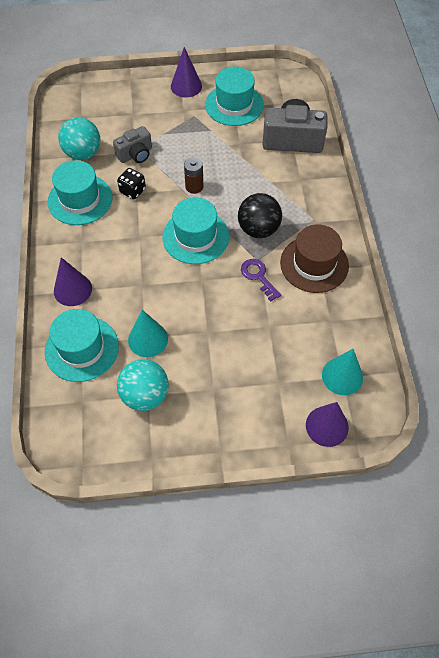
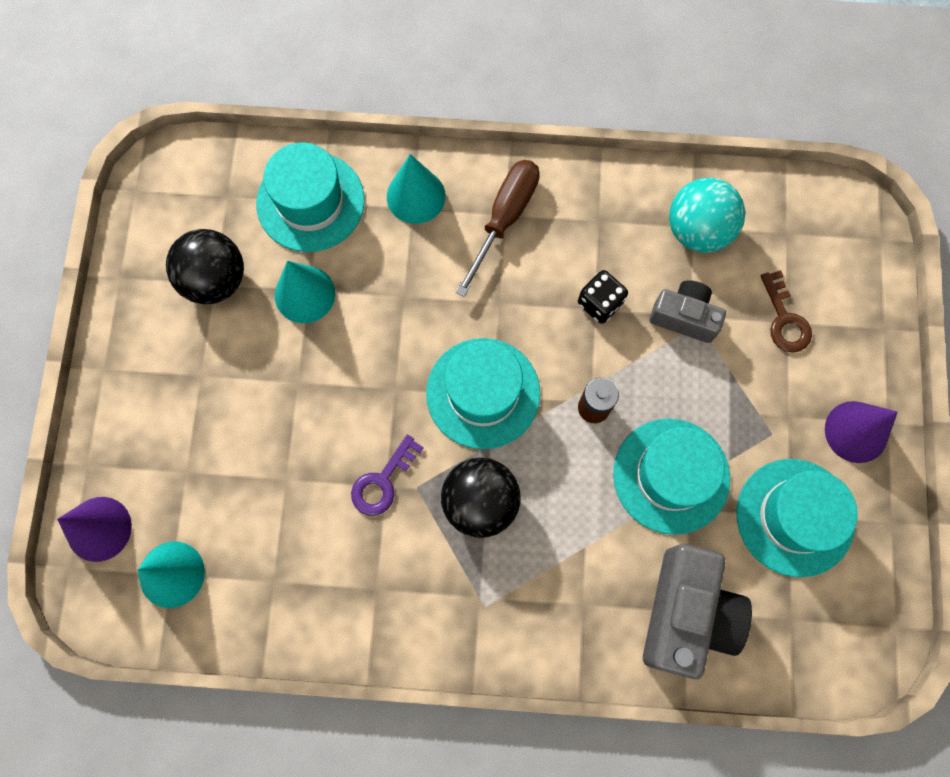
camera: 100 degrees right, 15 degrees up
(72, 289) = (416, 196): purple cone -> turquoise cone
(80, 199) = (593, 218): turquoise hat -> turquoise hat (671, 476)
(84, 241) = (504, 218): none -> brown screwdriver
(131, 115) = (785, 319): none -> brown key
(135, 154) = (684, 317): grey camera -> grey camera turned 135 degrees clockwise
(145, 395) = (215, 280): turquoise ball -> black ball
(258, 276) = (382, 481): purple key -> purple key turned 150 degrees clockwise
(314, 264) = (389, 582): brown hat -> none

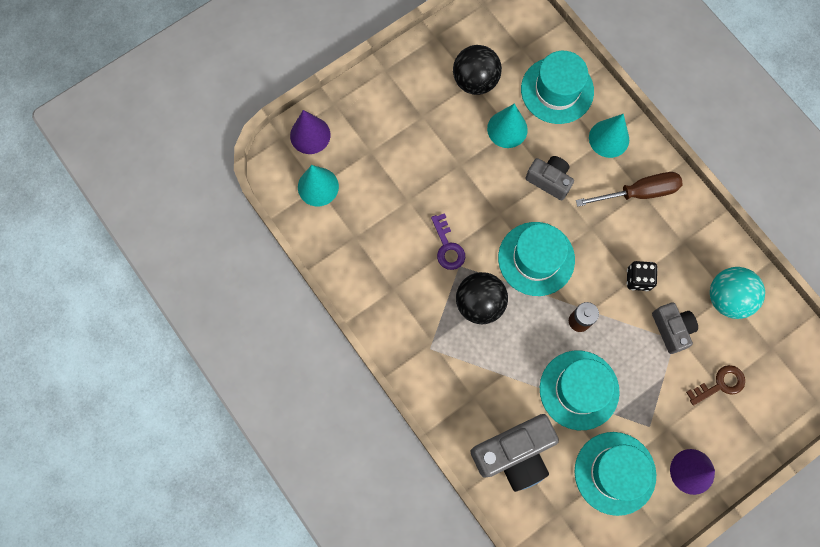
camera: 50 degrees right, 0 degrees up
(382, 481) = (447, 247): purple key -> purple key turned 105 degrees counterclockwise
(406, 300) = (549, 180): none -> grey camera
(785, 319) = (720, 384): brown key -> brown key turned 150 degrees counterclockwise

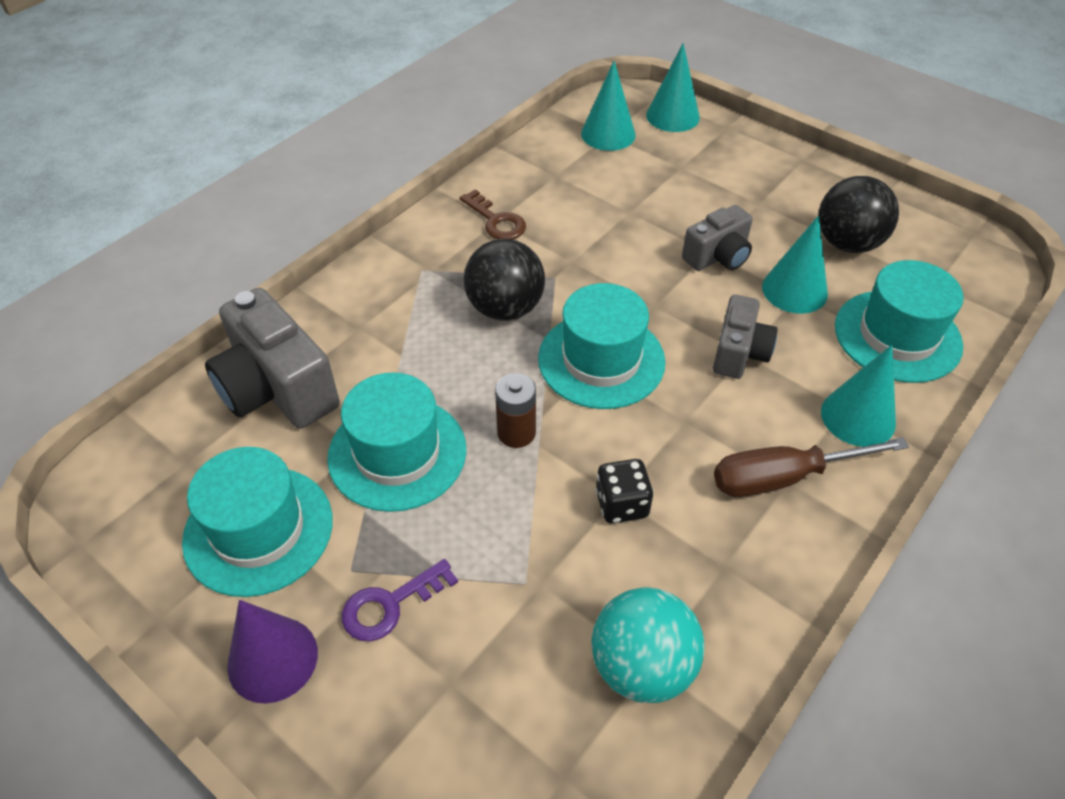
camera: 75 degrees right, 25 degrees down
(310, 135) = (672, 116): purple cone -> turquoise cone
(447, 247) = (578, 261): purple key -> purple key (390, 605)
(639, 192) = (783, 477): brown screwdriver -> brown screwdriver turned 105 degrees clockwise
(671, 329) = (545, 575): grey camera -> grey camera (717, 257)
(720, 384) = (457, 682): brown key -> brown key (496, 221)

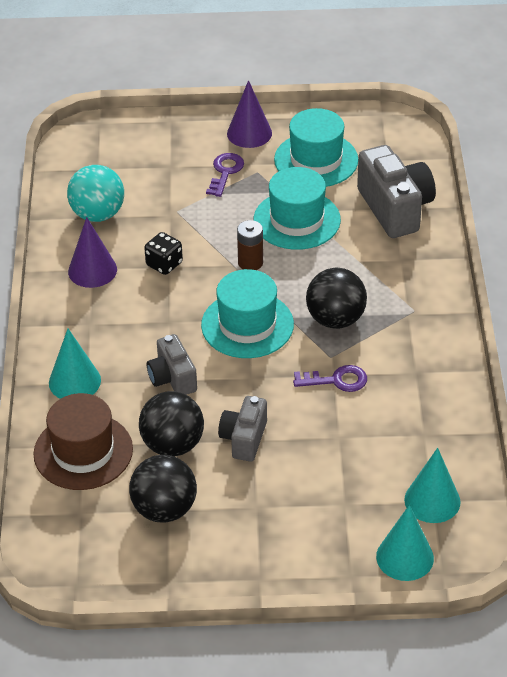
camera: 140 degrees right, 5 degrees down
(277, 389) = (395, 208): grey camera -> grey camera turned 60 degrees clockwise
(496, 221) = (415, 371): brown key -> none
(575, 254) = (336, 380): none -> purple key
(726, 563) = (92, 270): none -> purple cone
(783, 477) = (93, 324): brown screwdriver -> none
(794, 290) = (172, 445): turquoise cone -> black ball
(897, 336) = (83, 451): turquoise hat -> brown hat

